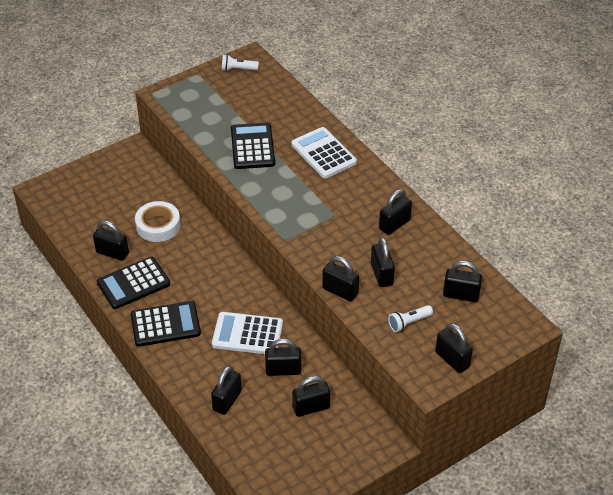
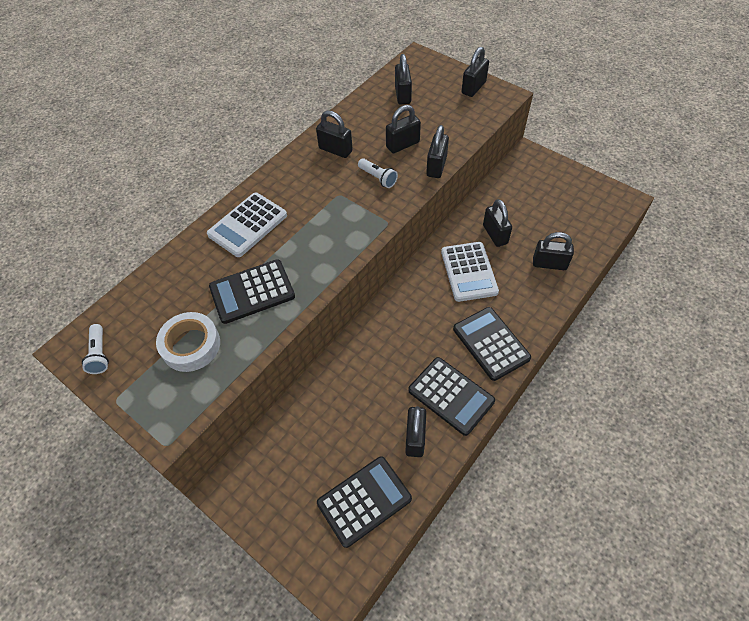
camera: 105 degrees left, 10 degrees up
(84, 214) = (364, 501): none -> black calculator
(158, 225) = (355, 405): white tape -> white tape (191, 345)
(311, 407) = (522, 206): black padlock -> none
(409, 323) = (449, 117): white flashlight -> white flashlight (378, 178)

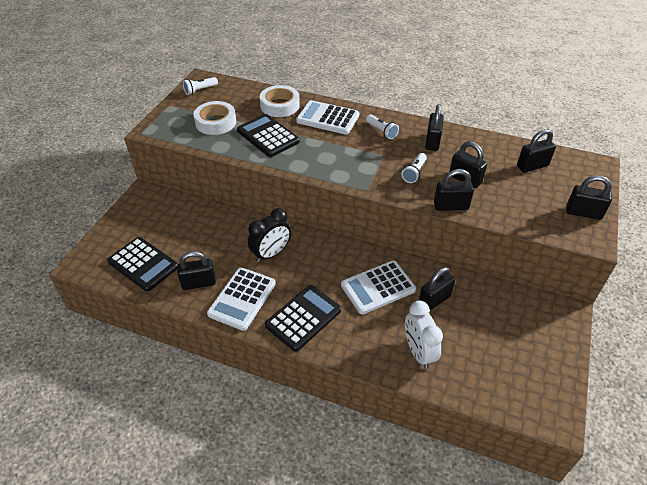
camera: 70 degrees right, 10 degrees down
(194, 267) = (280, 105): none -> white tape
(297, 184) = (381, 131): none -> white flashlight
(394, 354) = (271, 254): none -> black clock
(451, 396) = (242, 299): black calculator -> white calculator
(549, 264) = (418, 352): black padlock -> white clock

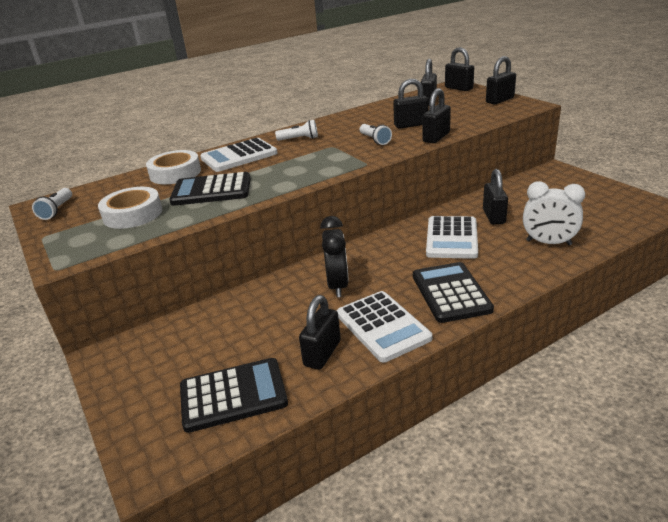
camera: 50 degrees left, 15 degrees down
(432, 142) = (346, 124): black padlock -> black padlock (458, 88)

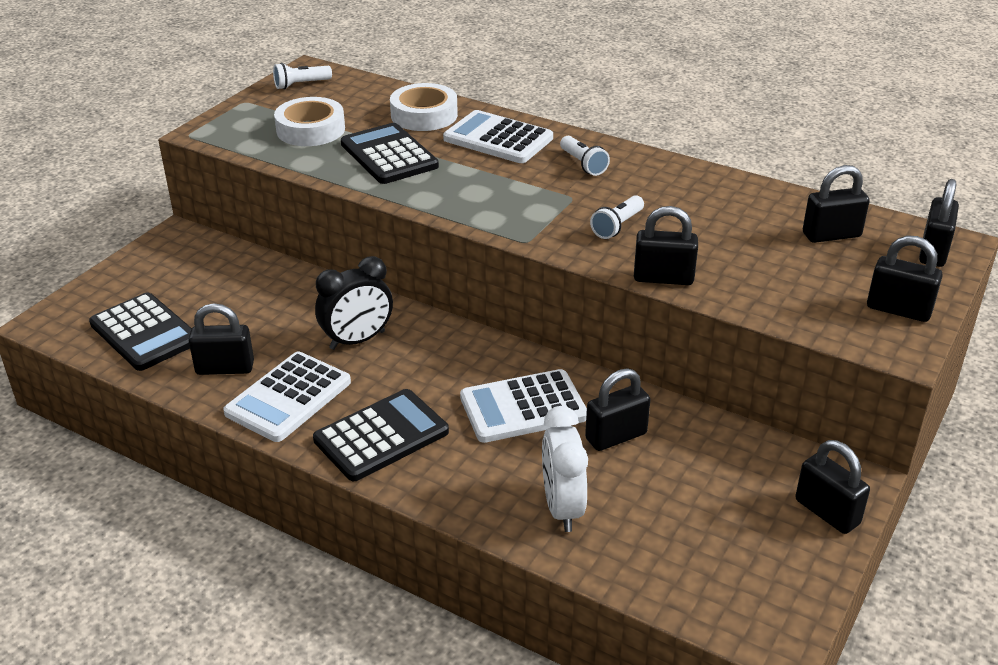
camera: 60 degrees right, 5 degrees up
(411, 125) = (703, 243): black padlock -> black padlock (827, 512)

